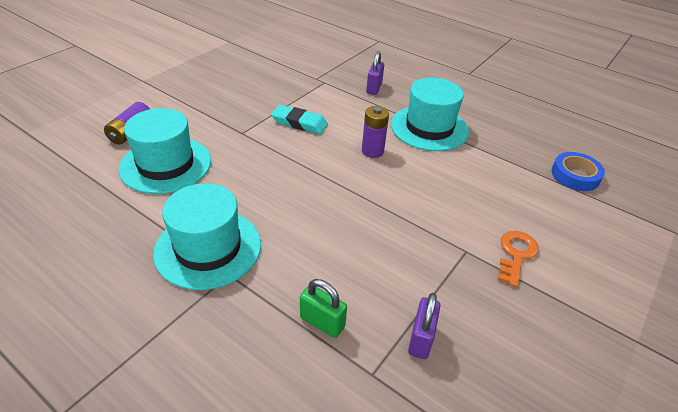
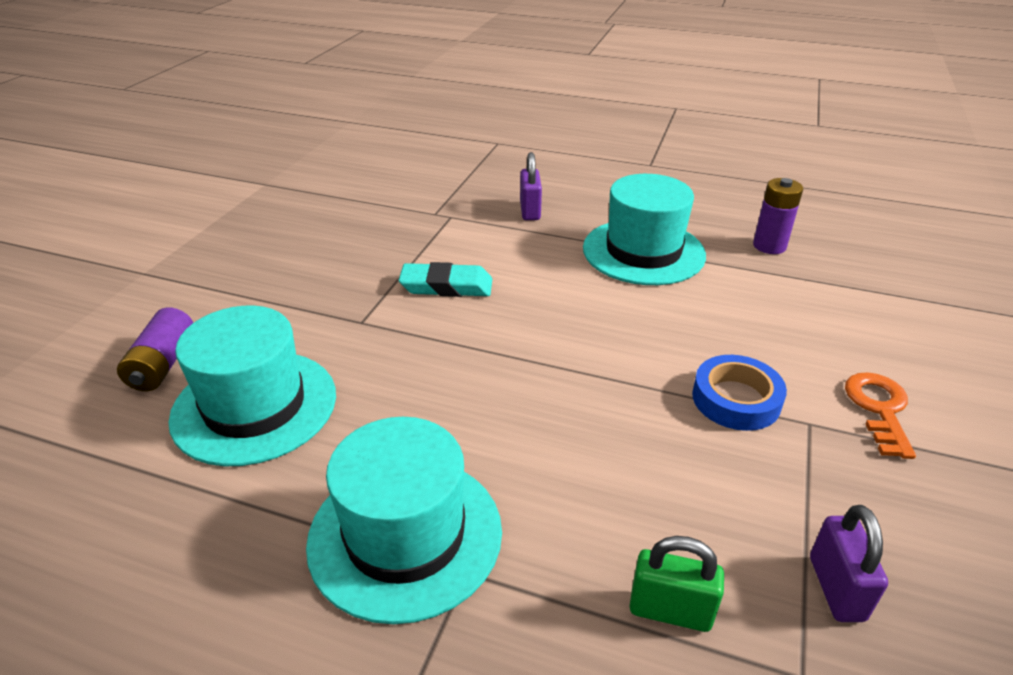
camera: 15 degrees left, 5 degrees down
(372, 151) = (582, 304): purple battery -> purple battery (769, 246)
(575, 175) = (878, 274): blue tape -> blue tape (736, 399)

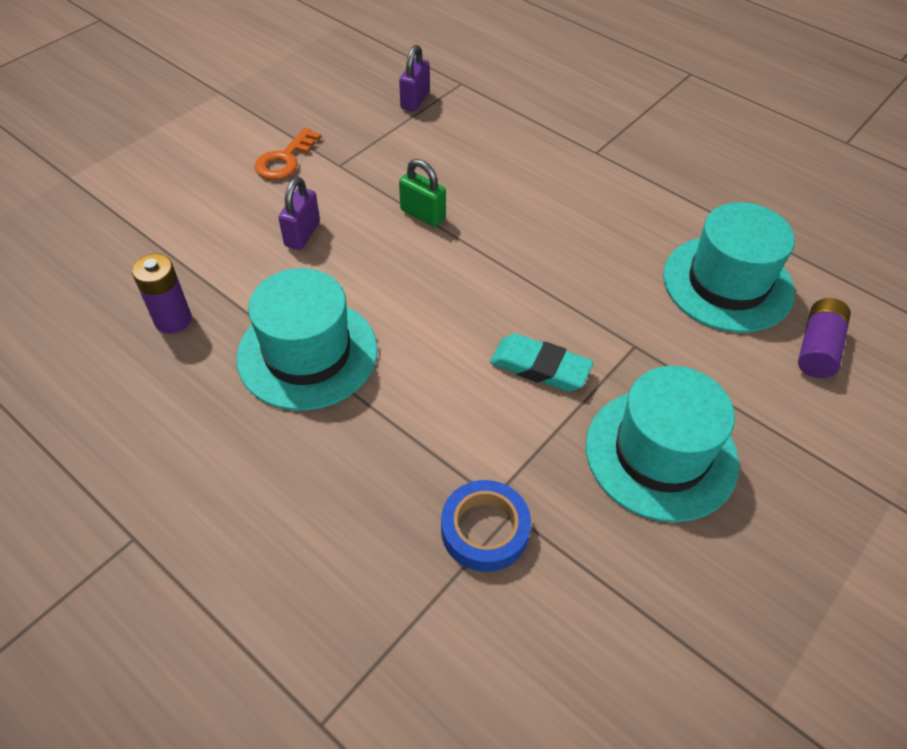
camera: 160 degrees left, 15 degrees up
(405, 535) = (626, 175): turquoise hat -> turquoise hat (661, 454)
(530, 211) = (385, 474): purple padlock -> purple padlock (302, 234)
(670, 610) = (501, 113): green padlock -> green padlock (422, 214)
(736, 399) = (370, 190): blue tape -> blue tape (484, 530)

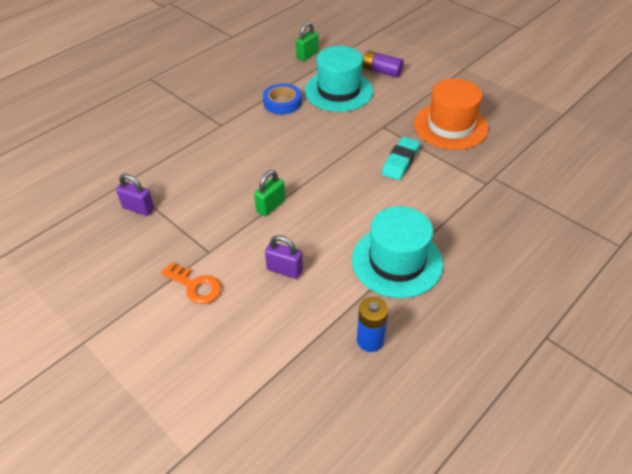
camera: 85 degrees left, 5 degrees down
(173, 320) = (370, 340): purple battery -> blue battery
(484, 530) = (505, 187): blue tape -> blue tape (282, 102)
(661, 454) = (450, 126): turquoise hat -> orange hat
(829, 238) = (307, 55): none -> green padlock

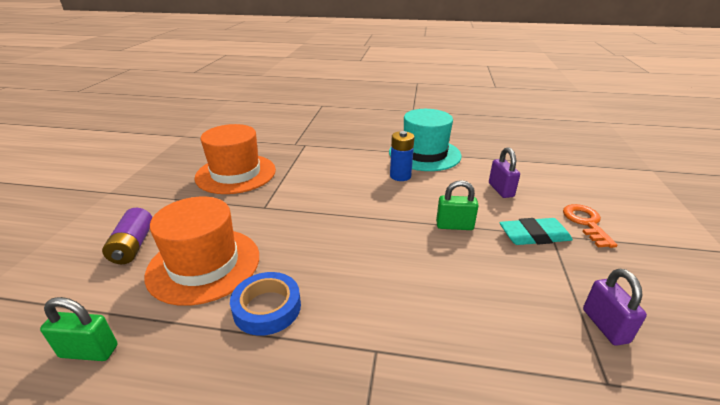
camera: 125 degrees left, 15 degrees down
(338, 91) = (204, 264): turquoise hat -> orange hat
(370, 340) = (493, 146): blue battery -> blue battery (400, 176)
(400, 161) = (313, 182): turquoise eraser -> turquoise eraser (534, 236)

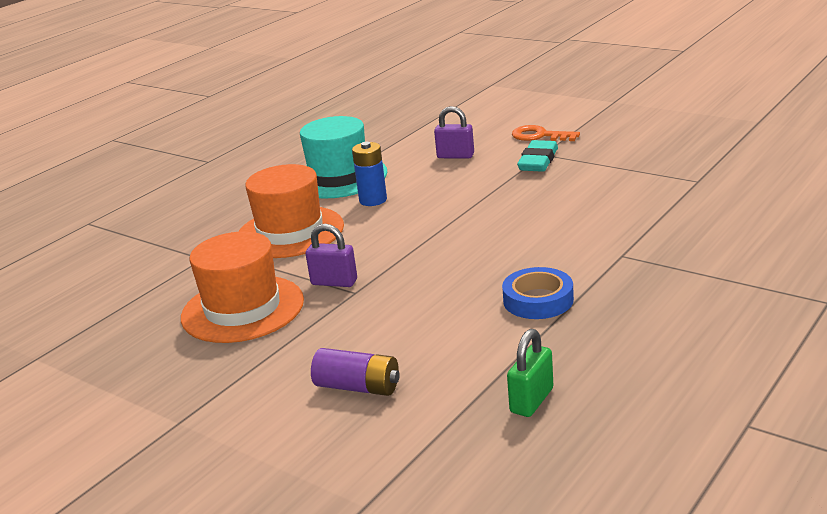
camera: 60 degrees left, 5 degrees down
(204, 264) = (440, 335): orange hat -> orange hat (290, 232)
(454, 226) = (493, 191): green padlock -> none
(605, 326) = (653, 166): purple padlock -> purple padlock (334, 282)

